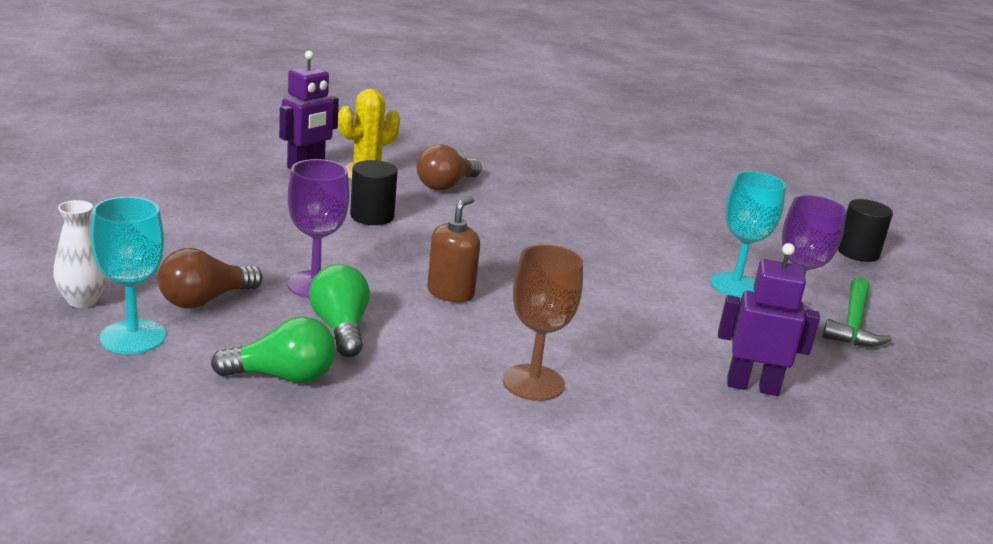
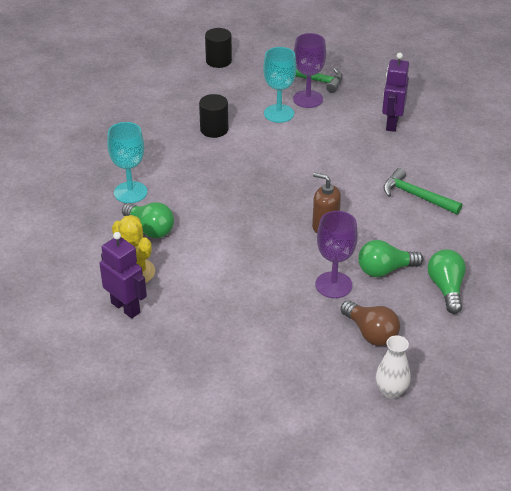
camera: 85 degrees left, 15 degrees up
(133, 337) = (427, 358): turquoise goblet -> turquoise goblet (130, 192)
(372, 216) = (218, 265): black cylinder -> black cylinder (214, 129)
(446, 185) = (150, 229): brown light bulb -> green light bulb
(533, 383) = (416, 196): brown goblet -> green hammer

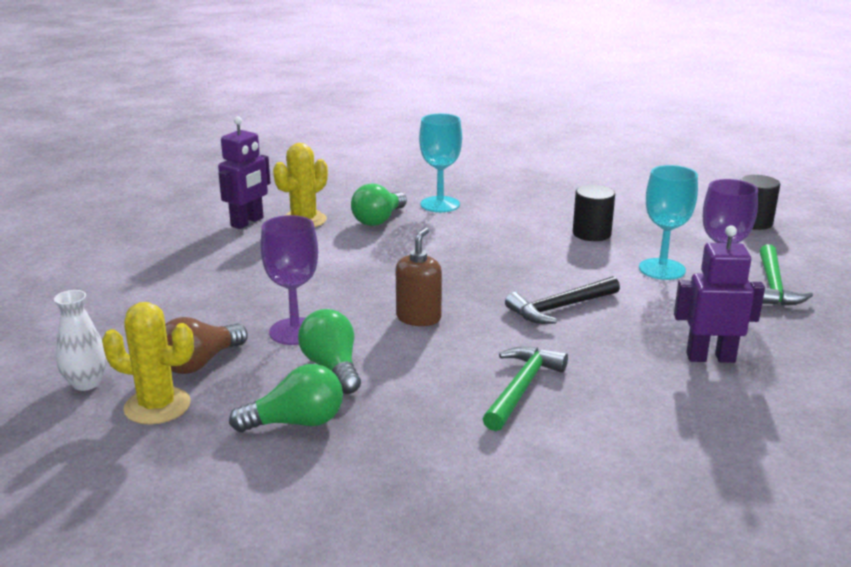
camera: 80 degrees right, 15 degrees down
(323, 164) = (560, 308): none -> black hammer
(423, 352) = (157, 406): none -> yellow cactus

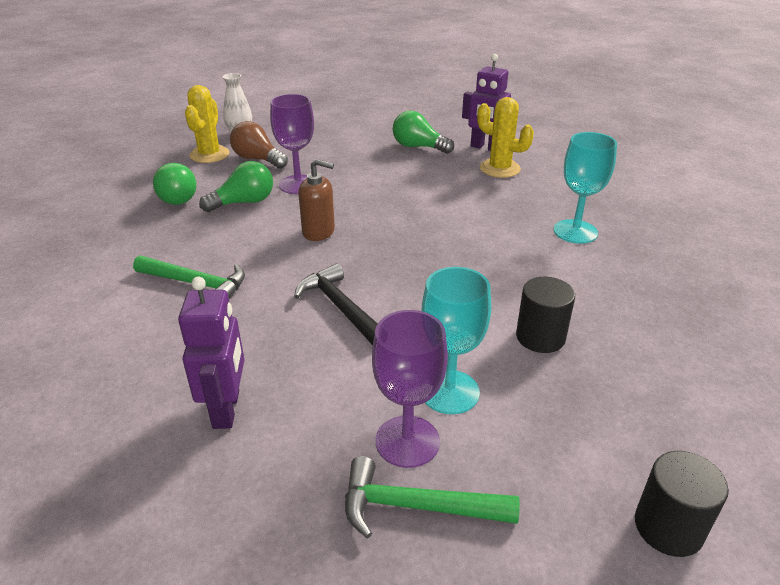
camera: 85 degrees right, 10 degrees up
(378, 220) = (517, 201): green light bulb -> green light bulb (418, 147)

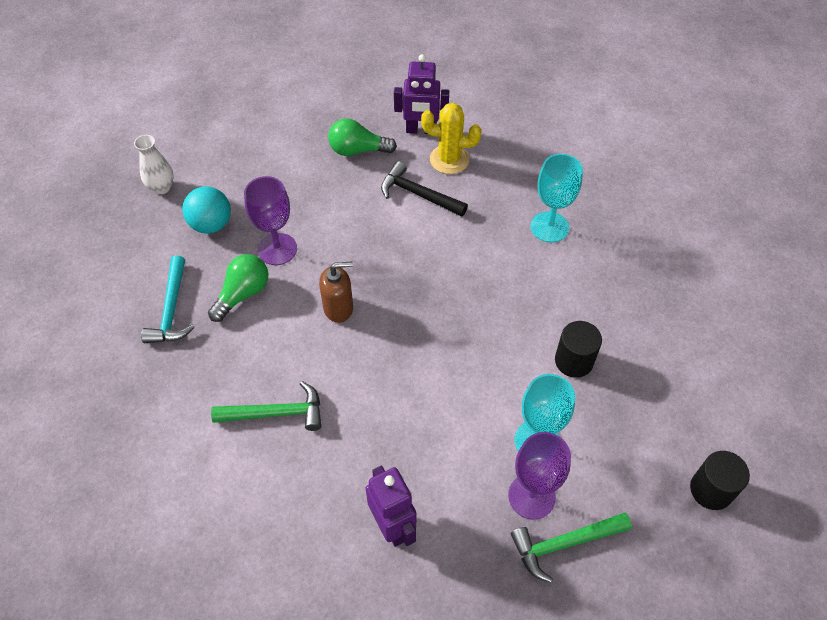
camera: 25 degrees left, 20 degrees up
(178, 197) = (172, 309): green light bulb -> turquoise hammer
(209, 155) = (155, 234): yellow cactus -> none
(258, 159) = (211, 224): brown light bulb -> turquoise ball
(340, 307) = (412, 391): black hammer -> black hammer (418, 194)

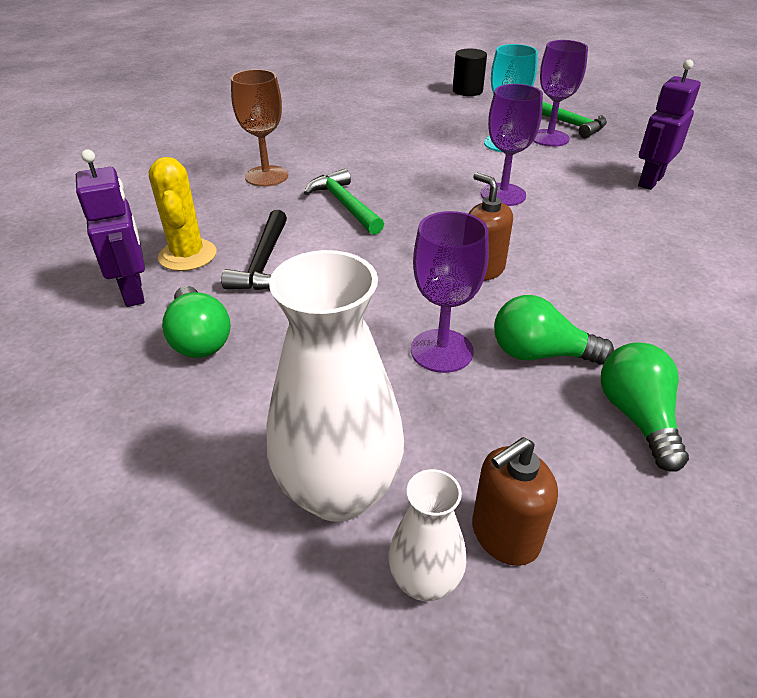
camera: 115 degrees left, 15 degrees down
(158, 220) = (504, 535): none -> brown soap dispenser
(172, 309) = (637, 417): turquoise hammer -> green light bulb
(211, 224) = (454, 448): turquoise ball -> none
(220, 176) = (339, 491): none -> white vase
(276, 413) = (646, 268): green hammer -> green hammer (344, 205)
(433, 380) = (503, 195): none -> purple goblet
(549, 227) = (266, 176): turquoise goblet -> brown goblet
(574, 361) = (414, 142): black cylinder -> none

